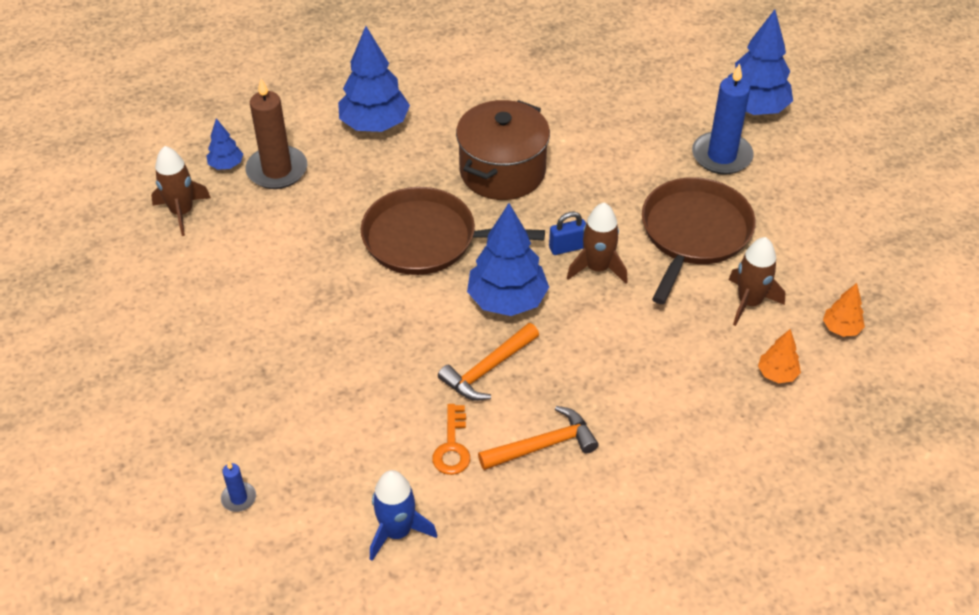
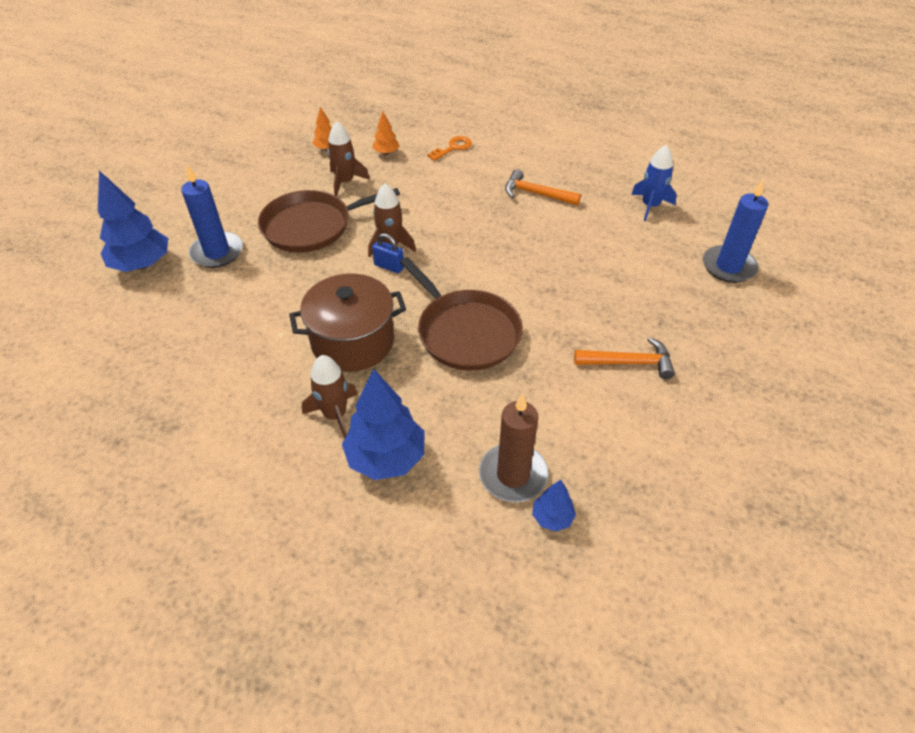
camera: 135 degrees left, 0 degrees up
(182, 212) = (631, 494): brown rocket -> brown rocket (335, 415)
(239, 498) = (728, 266): blue candle -> blue candle, size x2.17
(452, 446) = (583, 220): orange key -> orange key (453, 148)
(488, 369) = (522, 239): orange hammer -> orange hammer (629, 362)
(507, 300) = (465, 263): blue tree -> none

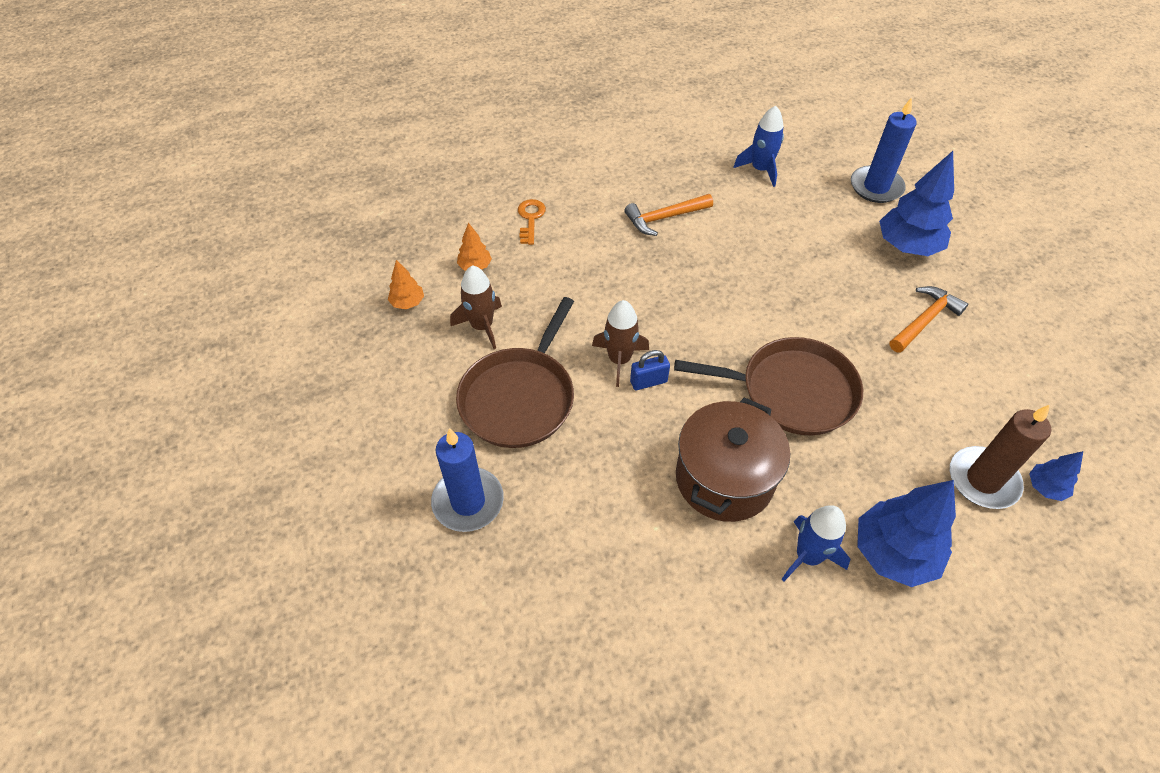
camera: 45 degrees left, 5 degrees up
(142, 264) = (408, 583): blue tree -> blue tree (907, 246)
(335, 415) = (808, 556): brown rocket -> blue rocket

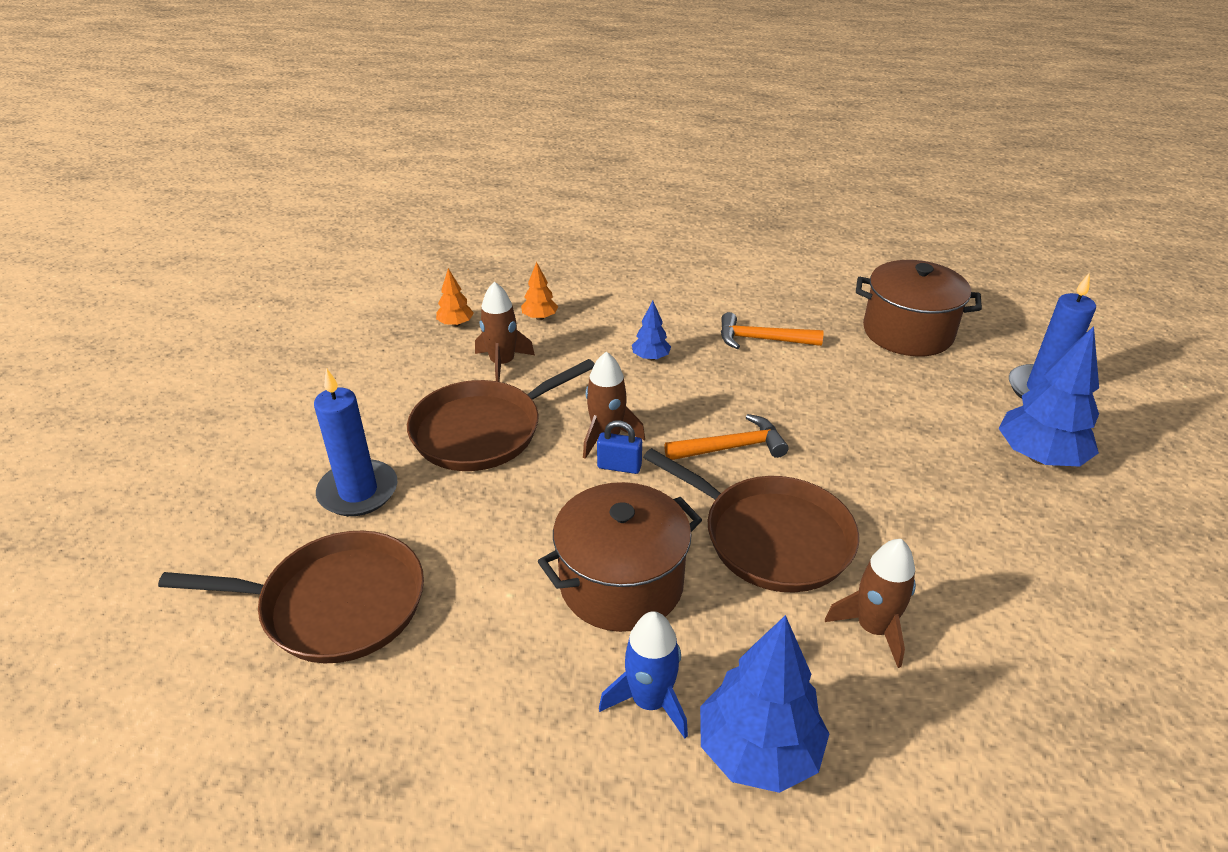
camera: 30 degrees right, 15 degrees down
(530, 219) = (625, 299): orange key -> none
(537, 605) = (335, 604): none -> brown pan
(760, 169) = (907, 332): blue rocket -> brown pot
(898, 430) = (873, 629): none -> brown rocket
(924, 320) = (1002, 535): orange hammer -> orange hammer (731, 447)
(983, 480) = (949, 732): brown candle -> none
(1045, 487) = (1038, 784): blue tree -> blue tree (650, 358)

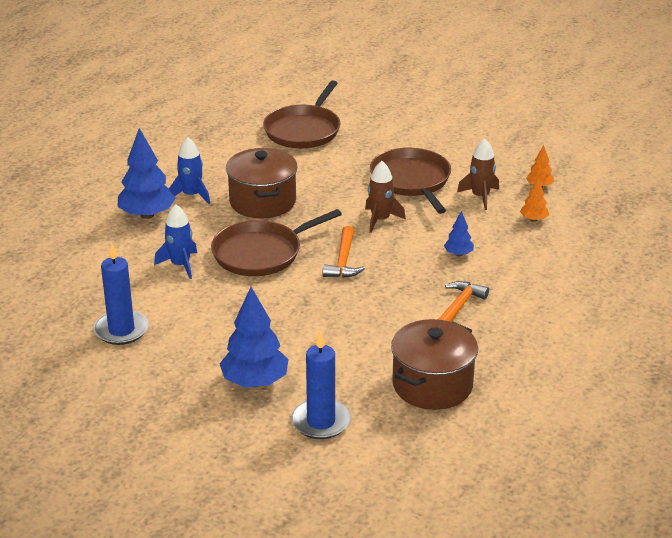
camera: 110 degrees right, 5 degrees down
(358, 491) = (380, 140): blue candle -> blue candle (121, 330)
(619, 466) = (350, 218): blue padlock -> none
(873, 629) = (180, 265): brown rocket -> blue rocket

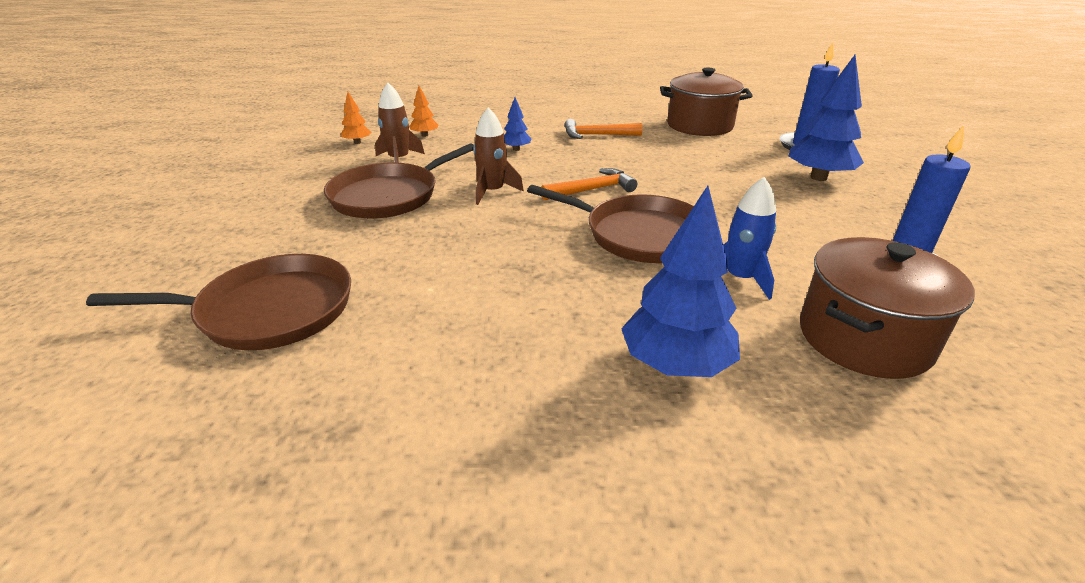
camera: 120 degrees left, 0 degrees up
(191, 195) = (571, 343): blue rocket -> none
(262, 202) = (526, 272): brown pot -> brown pot (864, 338)

